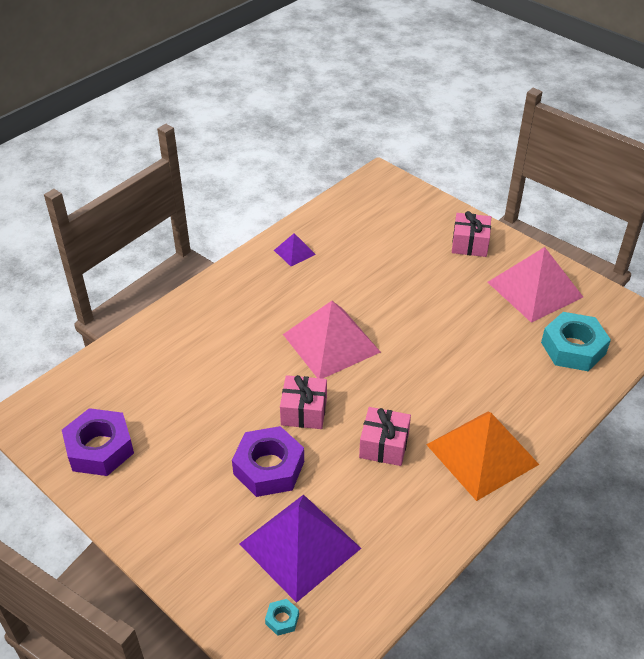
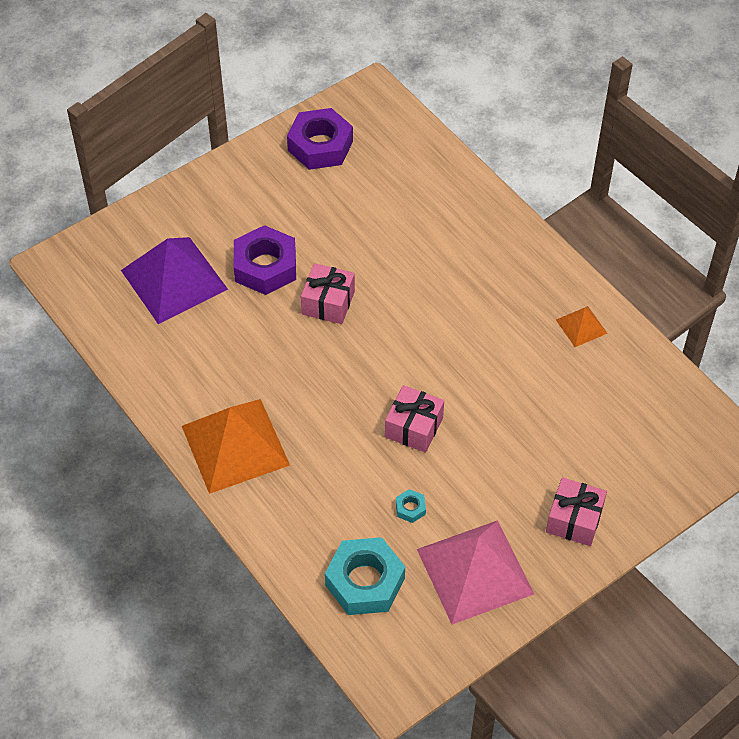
camera: 100 degrees right, 10 degrees up
(282, 619) = (108, 259): turquoise nut -> turquoise nut (410, 508)
(294, 252) = (581, 326): purple pyramid -> orange pyramid
(331, 343) = (420, 340): pink pyramid -> none
(384, 445) = (268, 362): pink gift -> pink gift (414, 427)

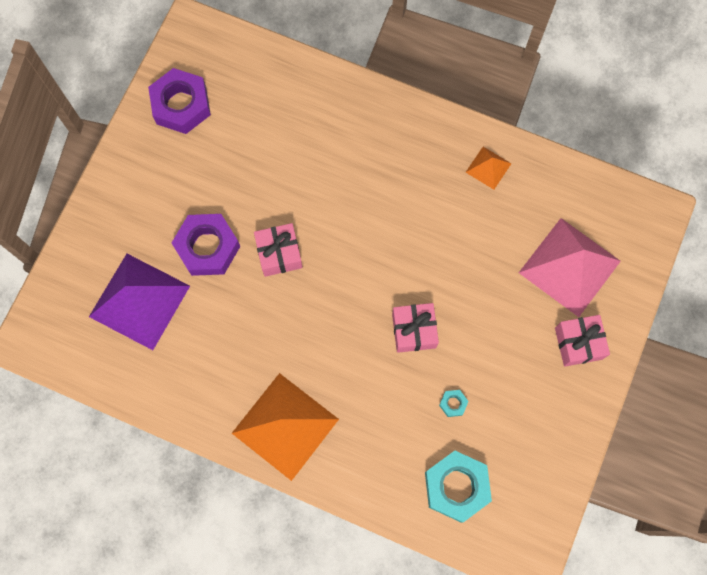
camera: 30 degrees left, 20 degrees up
(475, 571) = (531, 430): pink pyramid -> pink pyramid (569, 267)

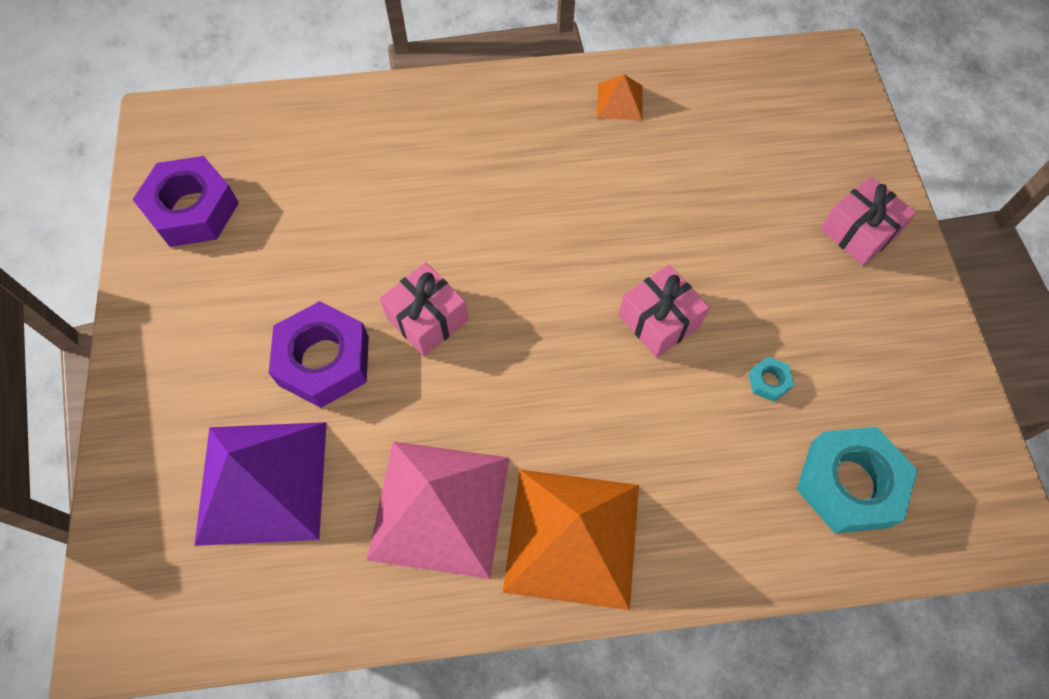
camera: 30 degrees left, 10 degrees down
(569, 267) = (785, 157): pink pyramid -> pink pyramid (440, 507)

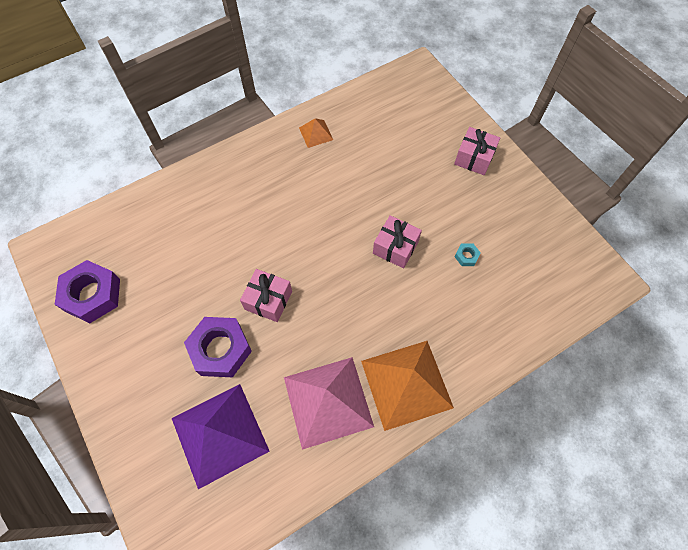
camera: 25 degrees left, 0 degrees up
(848, 484) = (529, 292): turquoise nut -> none

